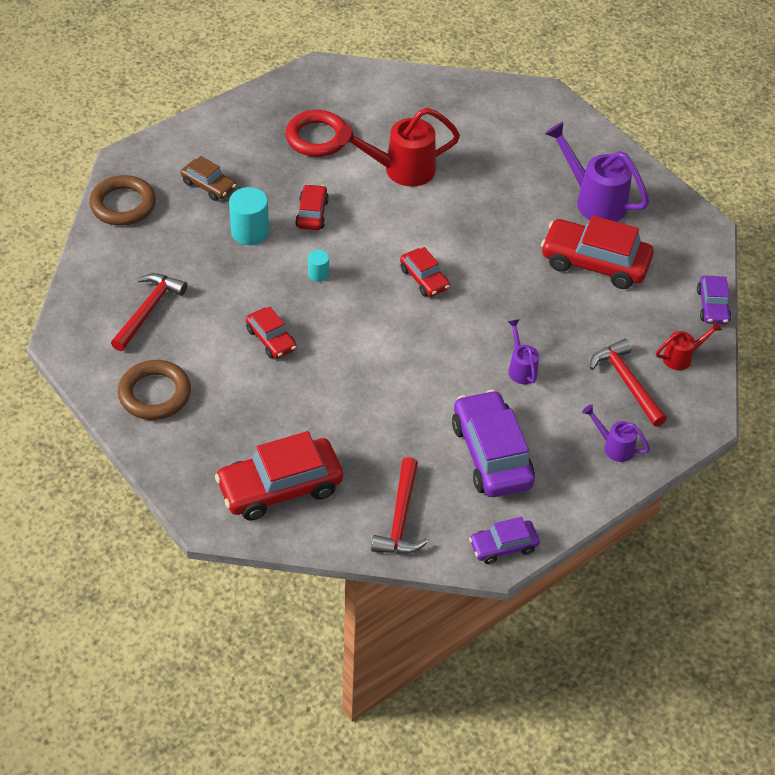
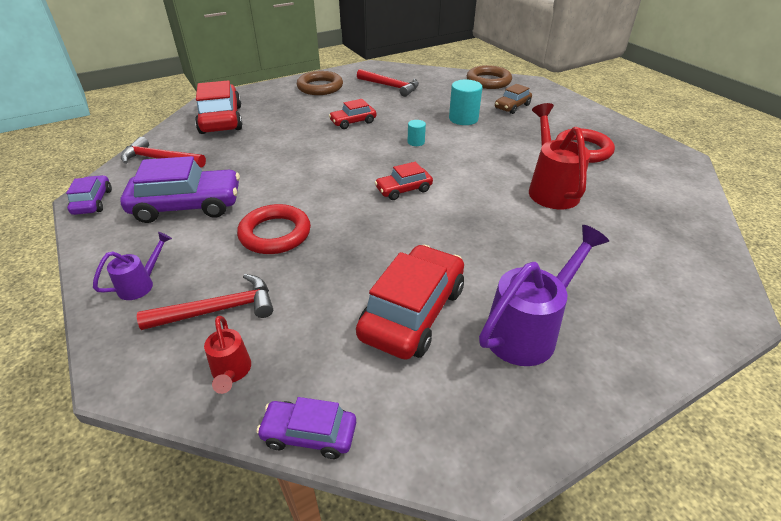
camera: 100 degrees right, 10 degrees down
(312, 213) = (485, 143): red car -> none
(521, 368) = (275, 234): purple watering can -> red ring

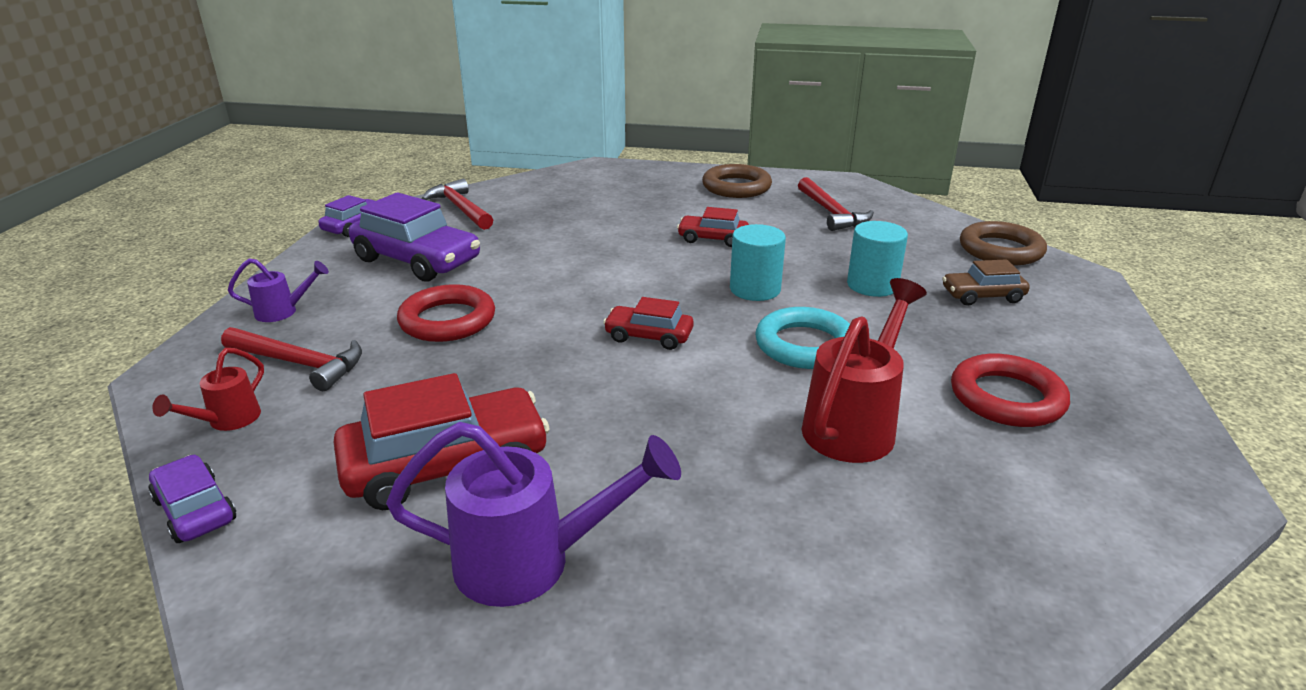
camera: 40 degrees right, 10 degrees down
(221, 119) = (573, 189): red car -> none
(416, 142) = (755, 289): turquoise cylinder -> turquoise cylinder, size x1.83
(479, 161) = (805, 345): none -> turquoise ring

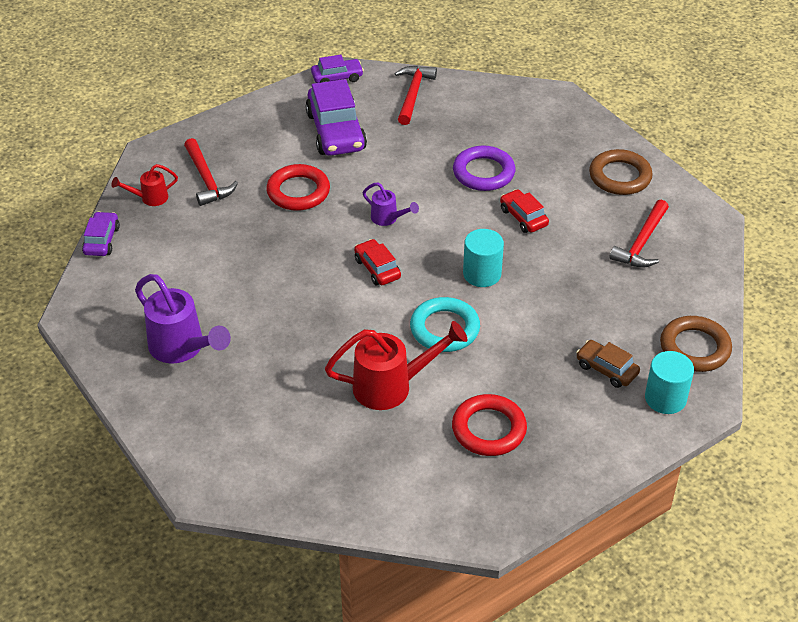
camera: 45 degrees right, 15 degrees up
(283, 311) = (234, 135): purple watering can -> purple watering can (388, 219)
(446, 465) = (203, 282): red car -> none
(622, 228) = (483, 172): none -> purple ring
(872, 285) = (555, 317): turquoise cylinder -> turquoise cylinder (665, 398)

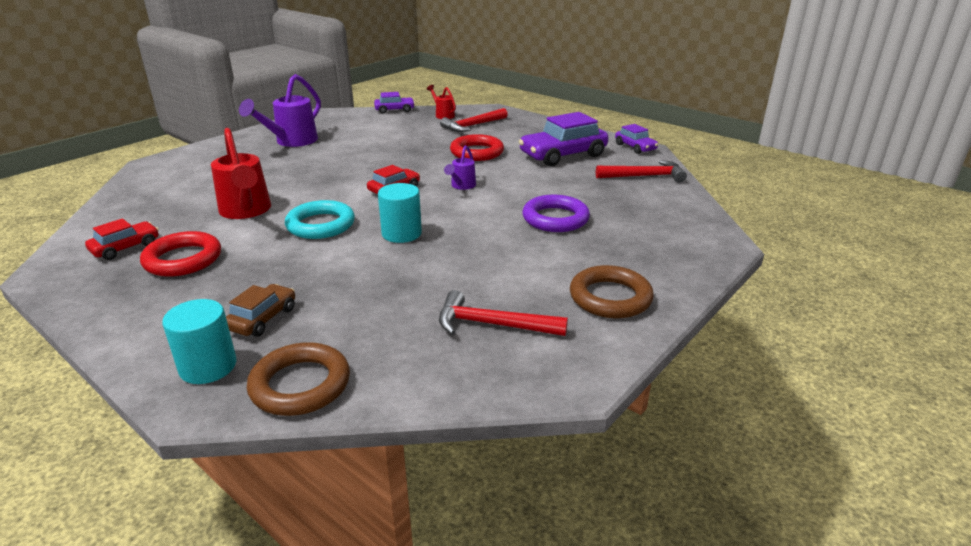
camera: 75 degrees right, 15 degrees down
(523, 217) = (498, 245): red car -> red car (126, 248)

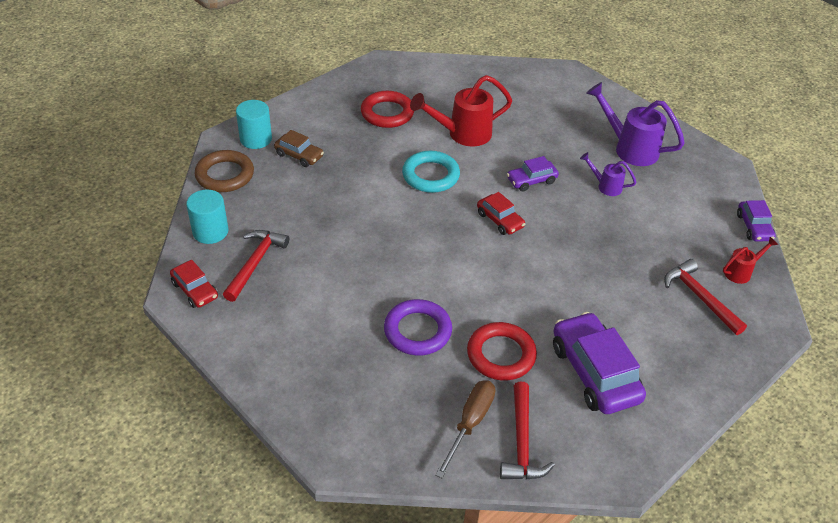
camera: 95 degrees right, 15 degrees up
(126, 248) = (410, 86): red car -> red car (195, 290)
(401, 234) = (406, 222): turquoise cylinder -> turquoise cylinder (210, 232)
(461, 186) = (504, 269): purple watering can -> purple watering can (605, 186)
(477, 152) = (602, 291): red ring -> red ring (501, 355)
(610, 297) = (268, 339): brown ring -> none
(635, 147) = (627, 463): purple car -> purple car (531, 180)
(642, 193) = (470, 423): none -> brown screwdriver

